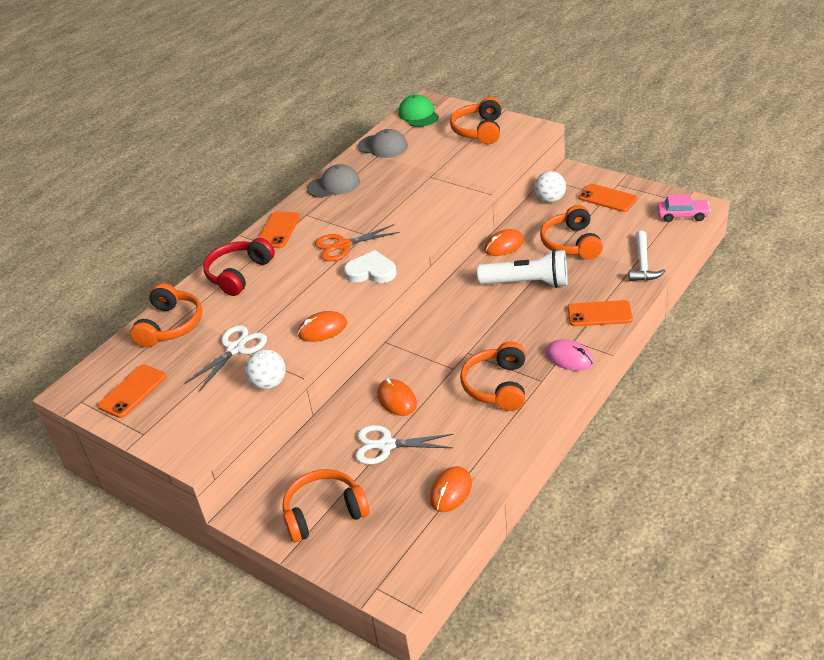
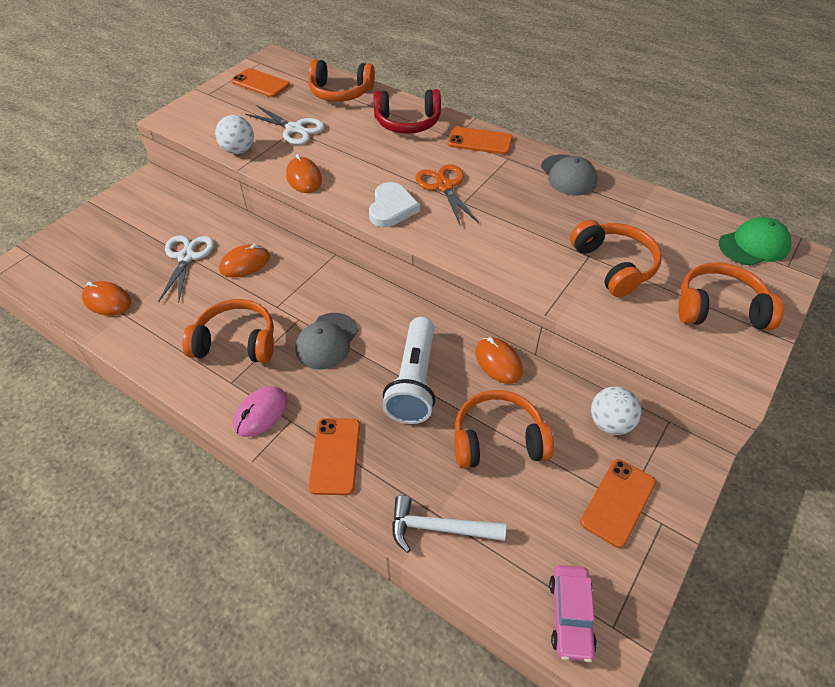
camera: 85 degrees right, 10 degrees up
(239, 274) = (407, 122): red headphones -> red headphones turned 150 degrees clockwise
(324, 513) = (125, 221): orange headphones -> orange headphones (613, 266)
(383, 146) = (661, 213): grey cap -> grey cap (327, 341)

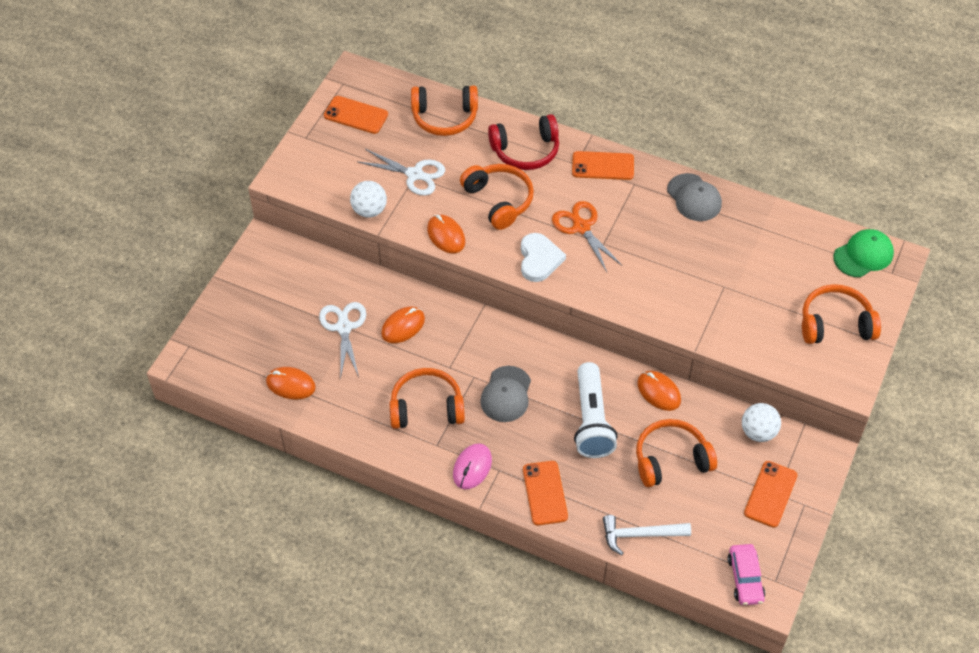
camera: 10 degrees left, 5 degrees up
(613, 266) = (746, 294): orange headphones -> orange headphones (498, 200)

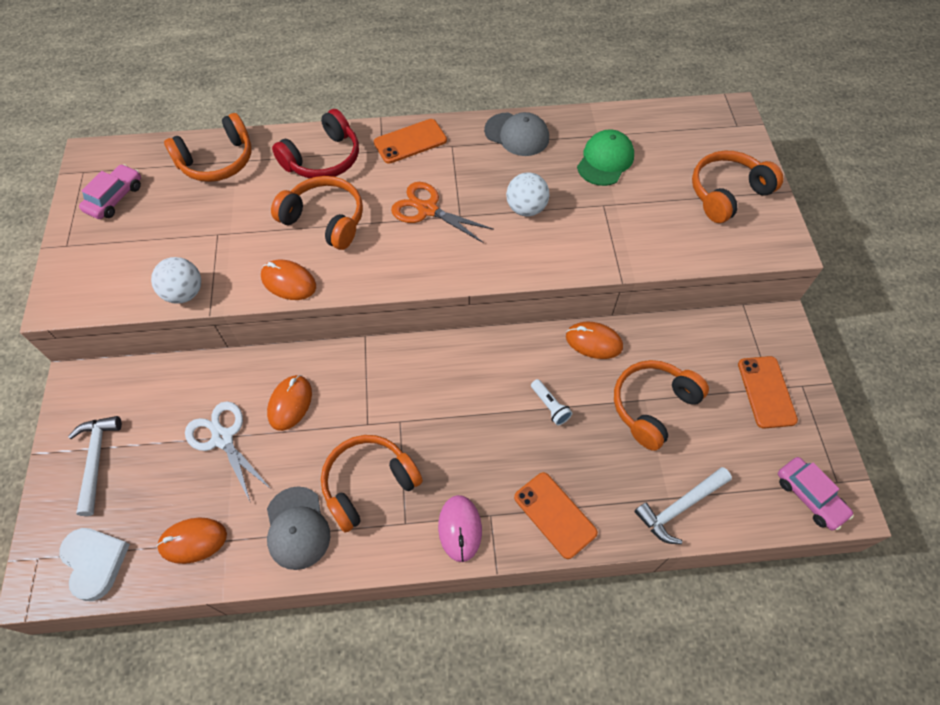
camera: 30 degrees left, 5 degrees up
(253, 301) = (96, 460): none -> white hammer
(356, 115) = (115, 198): orange phone -> pink car
(415, 174) = (217, 232): white scissors -> none
(506, 394) = (445, 423): grey cap -> grey cap (297, 528)
(539, 259) = (405, 261): white heart -> white heart (95, 562)
(592, 421) = (550, 406): white flashlight -> white flashlight, size x0.44
(758, 432) = (710, 334): white ball -> white ball (526, 208)
(863, 255) = (702, 121): green cap -> green cap (605, 160)

